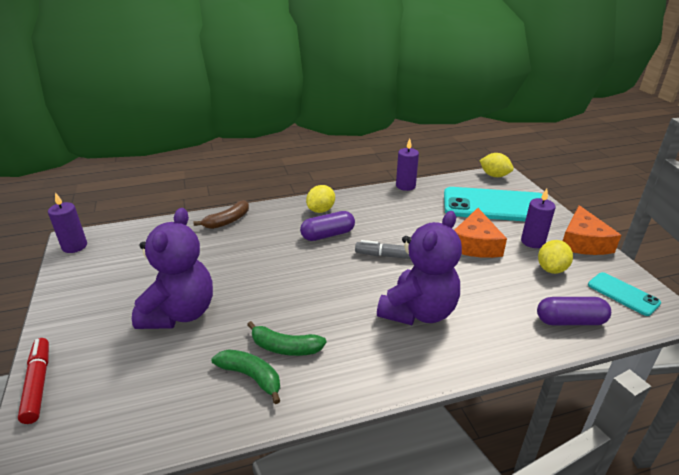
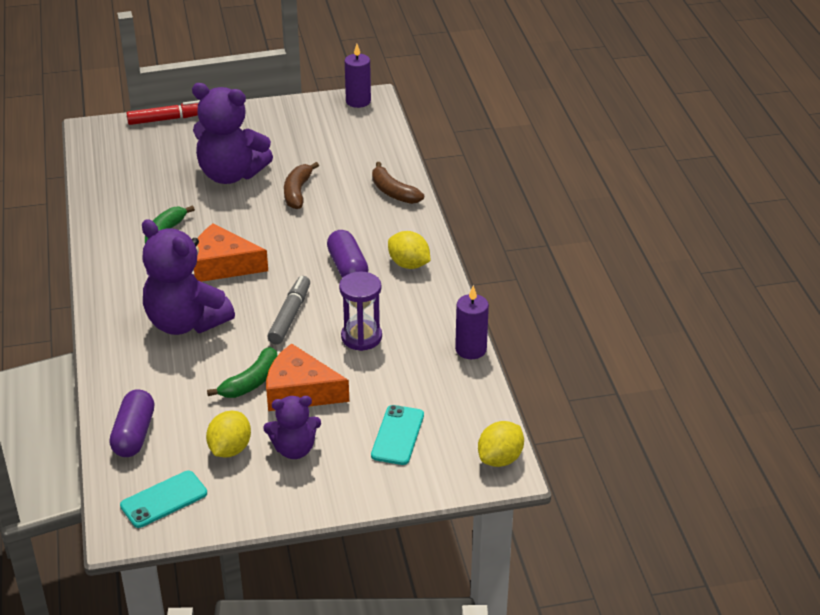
camera: 95 degrees right, 5 degrees up
(220, 268) = (297, 192): none -> brown banana
(251, 377) = (136, 217): green banana -> green banana (251, 382)
(407, 224) = (361, 337): none -> purple hourglass
(495, 206) = (397, 435): turquoise phone -> turquoise phone, size x0.48
(532, 242) = (294, 449): purple candle -> purple teddy bear
(551, 269) = (230, 449): yellow lemon -> yellow lemon turned 75 degrees clockwise
(583, 242) = (282, 502): orange cheese -> orange cheese (223, 265)

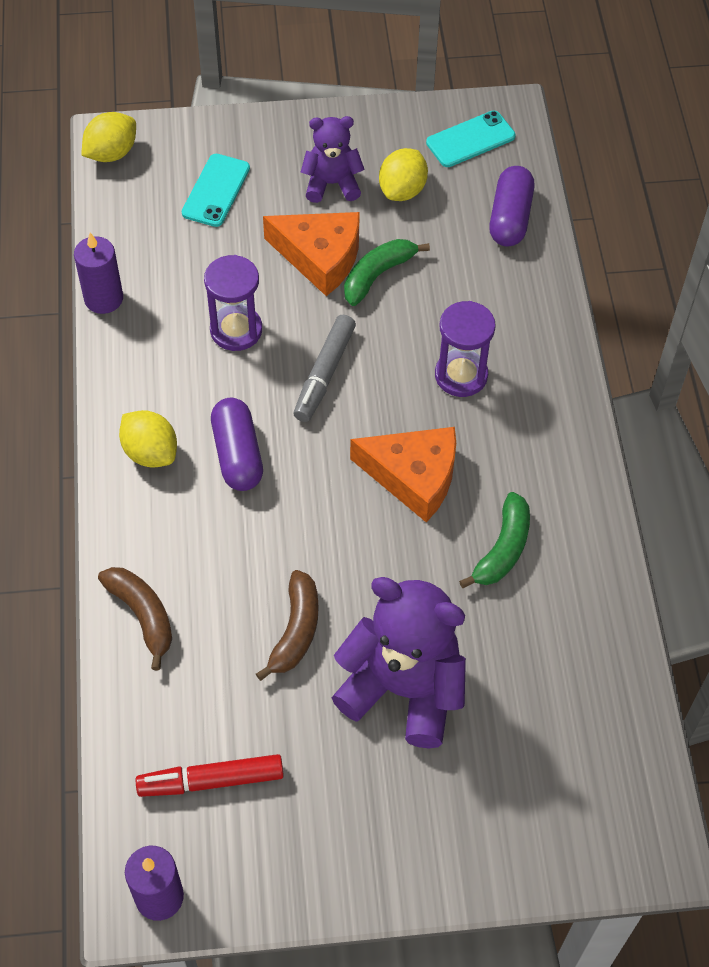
camera: 175 degrees left, 20 degrees up
(167, 119) = (522, 872): red marker -> red marker (211, 780)
(186, 322) = (461, 375): purple teddy bear -> purple hourglass

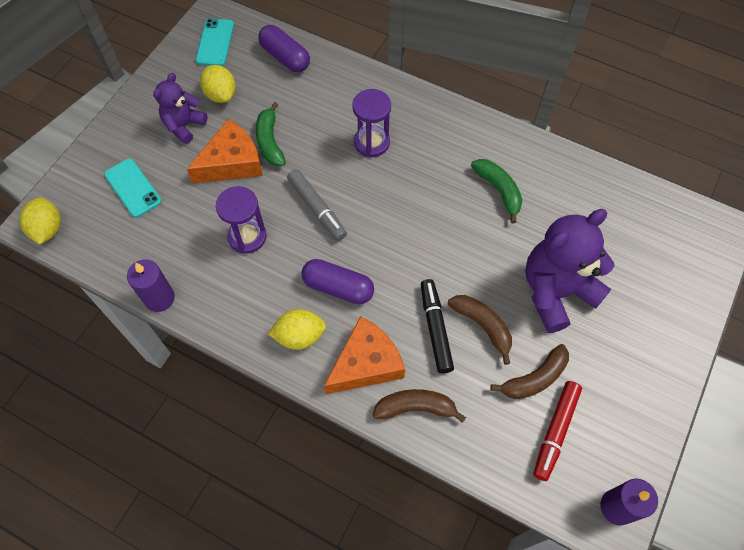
camera: 55 degrees left, 5 degrees up
(256, 582) = (435, 328): none -> black marker
(266, 724) = (535, 378): none -> brown banana
(414, 477) = (421, 205): orange cheese -> orange cheese (366, 363)

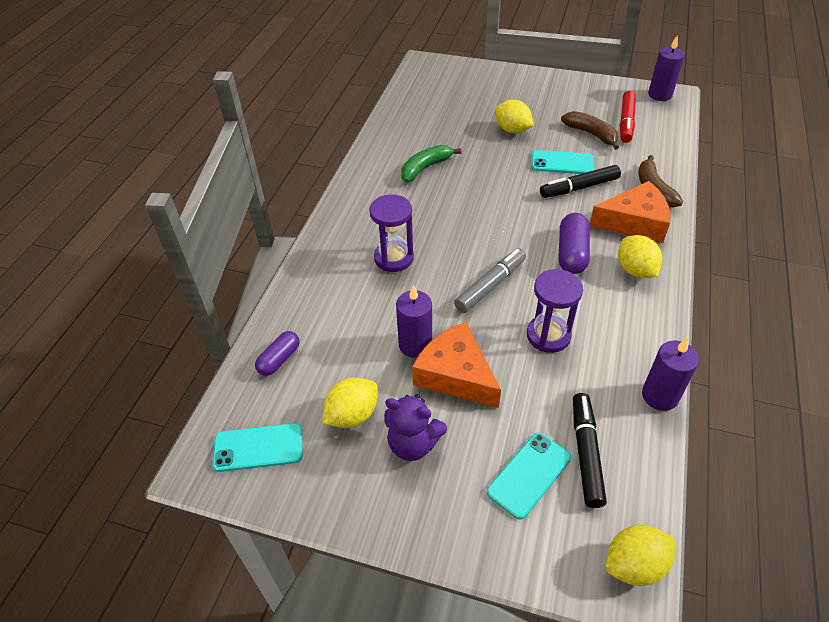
camera: 100 degrees left, 15 degrees down
(134, 228) = (586, 453): none -> black marker
(270, 142) = (415, 345): green banana -> purple candle
(285, 57) = (279, 359): purple capsule -> purple capsule, size x0.65
(366, 363) = (634, 222): orange cheese -> orange cheese turned 135 degrees clockwise
(482, 326) = (562, 163): brown banana -> turquoise phone
(555, 432) = (626, 122): red marker -> red marker turned 90 degrees clockwise
(556, 292) = (512, 130): purple teddy bear -> yellow lemon

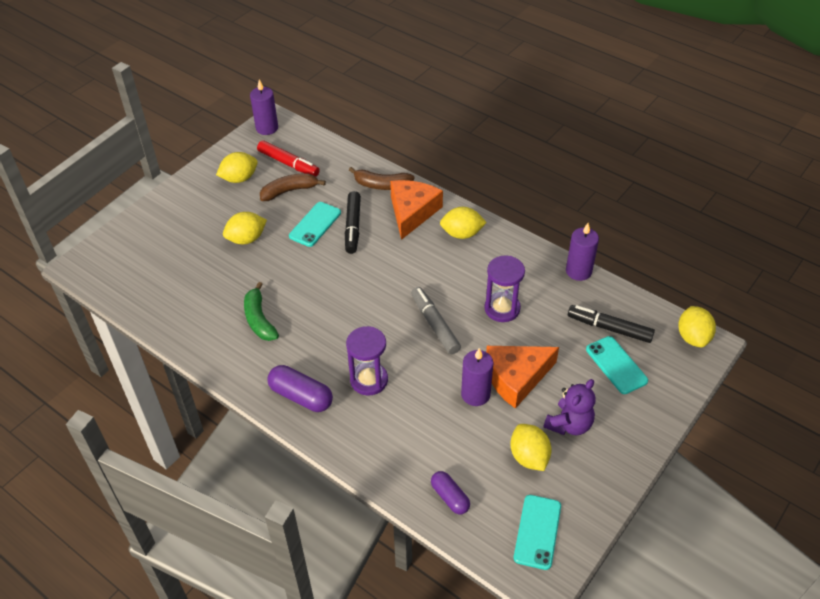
camera: 70 degrees left, 0 degrees up
(572, 253) = (425, 262): purple capsule -> purple capsule (301, 396)
(581, 102) = (239, 178): none -> yellow lemon

